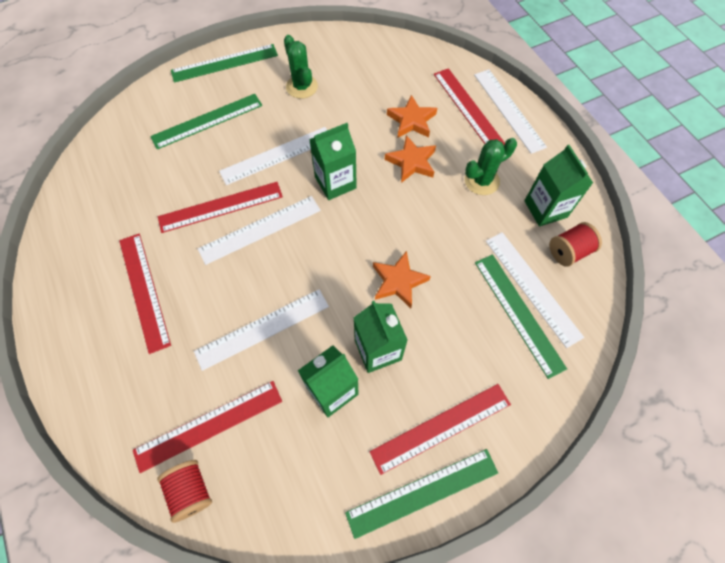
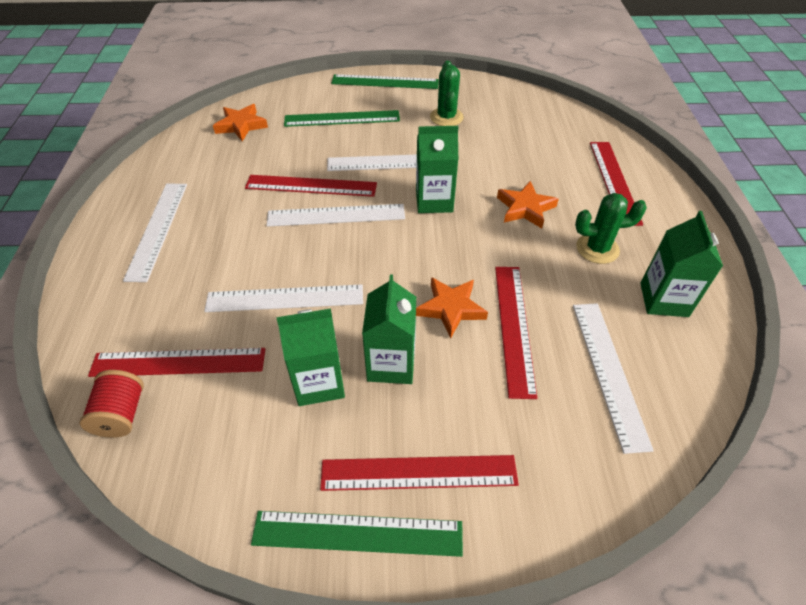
camera: 25 degrees right, 15 degrees down
(144, 291) = (199, 227): red ruler -> red ruler (513, 327)
(412, 120) = (545, 174): orange star -> orange star (241, 125)
(508, 110) = (662, 195): white ruler -> white ruler (157, 229)
(518, 313) = (578, 392): green ruler -> none
(568, 251) = (674, 352): red spool -> none

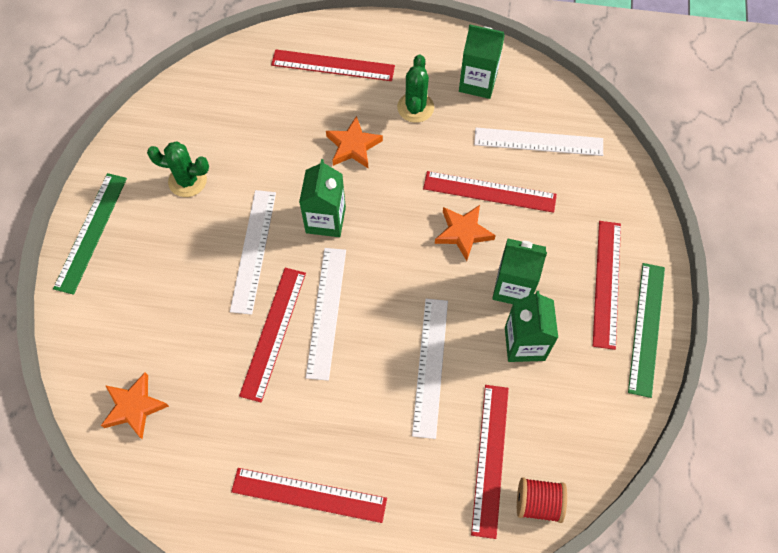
camera: 80 degrees left, 15 degrees up
(157, 229) = (309, 495): white ruler -> red ruler
(342, 118) = (155, 289): green ruler -> none

